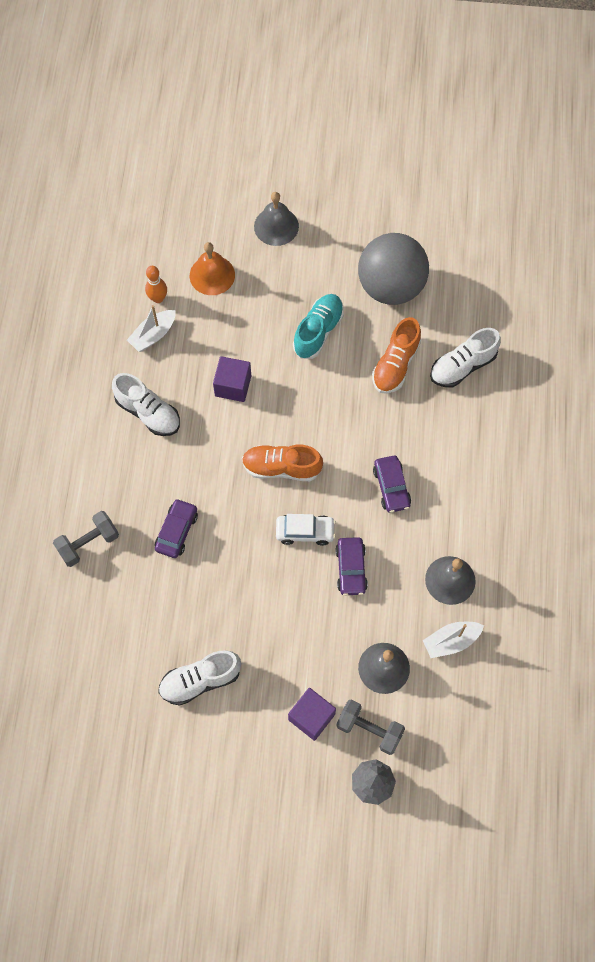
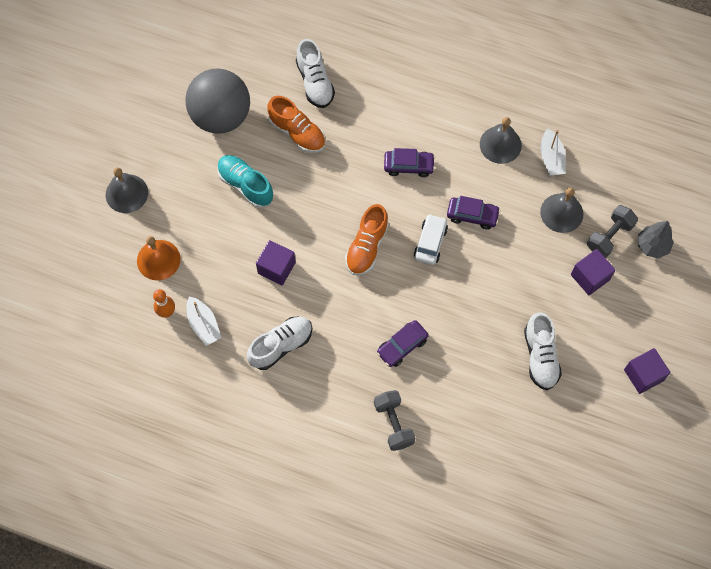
camera: 75 degrees left, 0 degrees up
(176, 531) = (402, 346): purple car -> purple car turned 75 degrees counterclockwise
(206, 802) = (643, 375): none -> purple cube

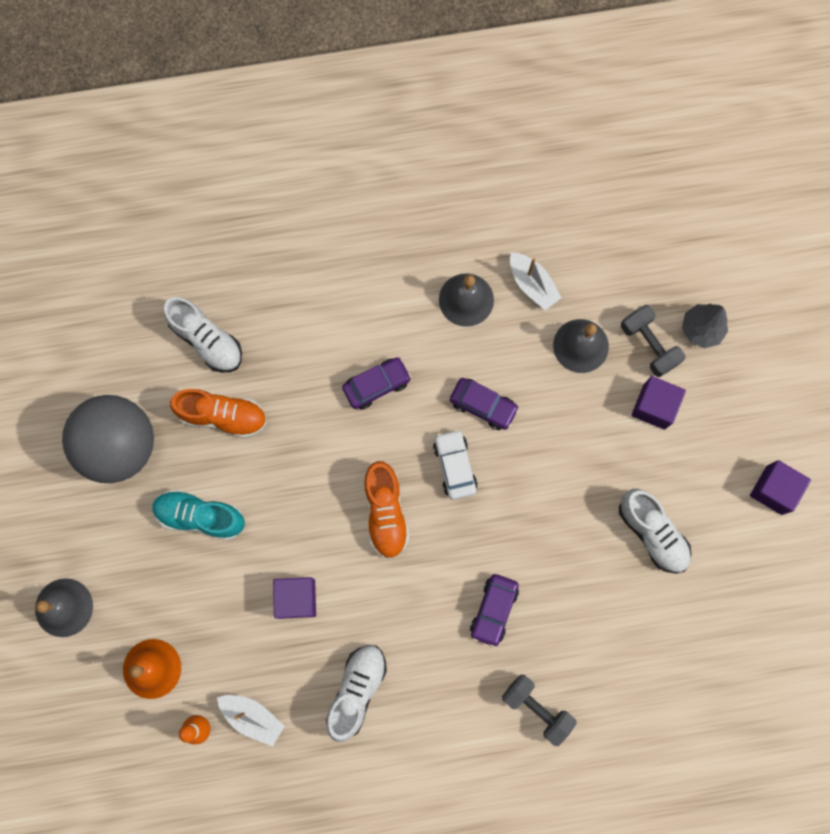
camera: 30 degrees left, 10 degrees up
(472, 215) = (483, 405): purple car -> purple car turned 45 degrees clockwise
(609, 237) = (649, 345): grey dumbbell -> grey dumbbell turned 45 degrees counterclockwise

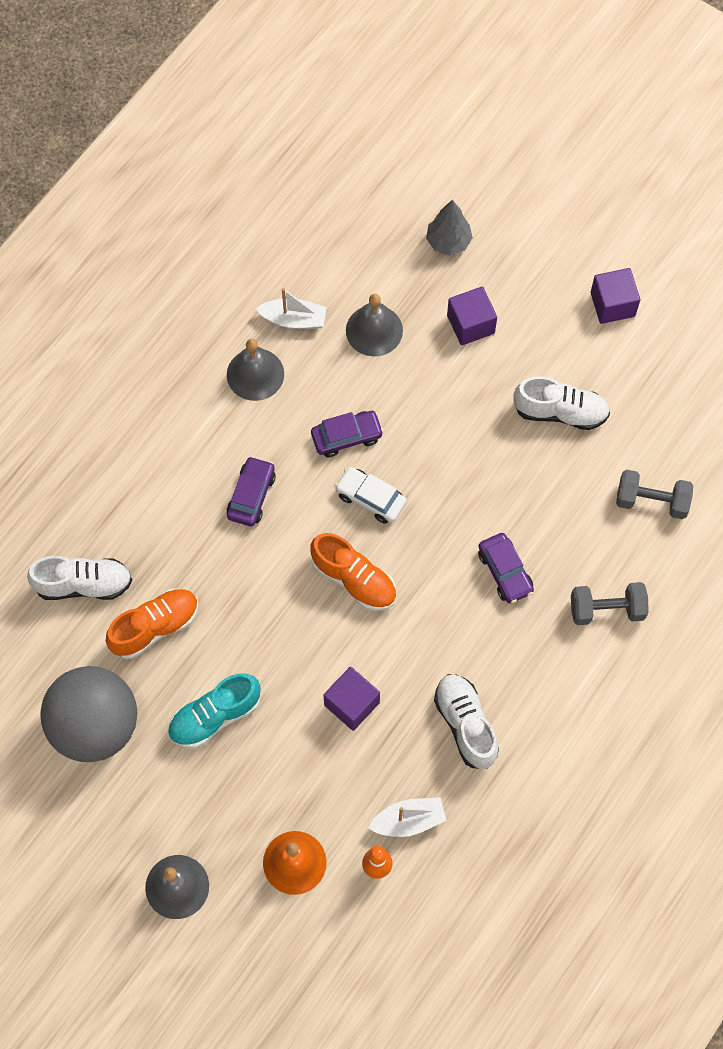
camera: 45 degrees left, 10 degrees down
(649, 345) = (422, 286): grey dumbbell -> grey dumbbell (651, 501)

